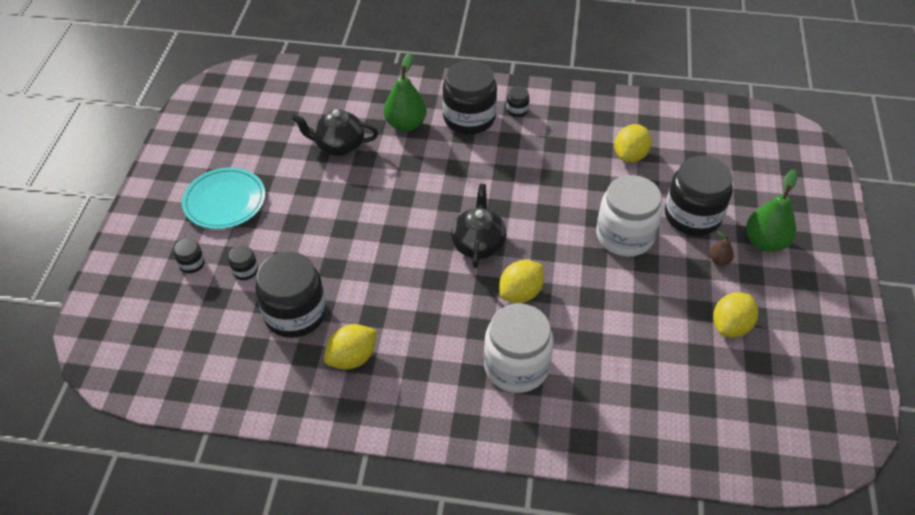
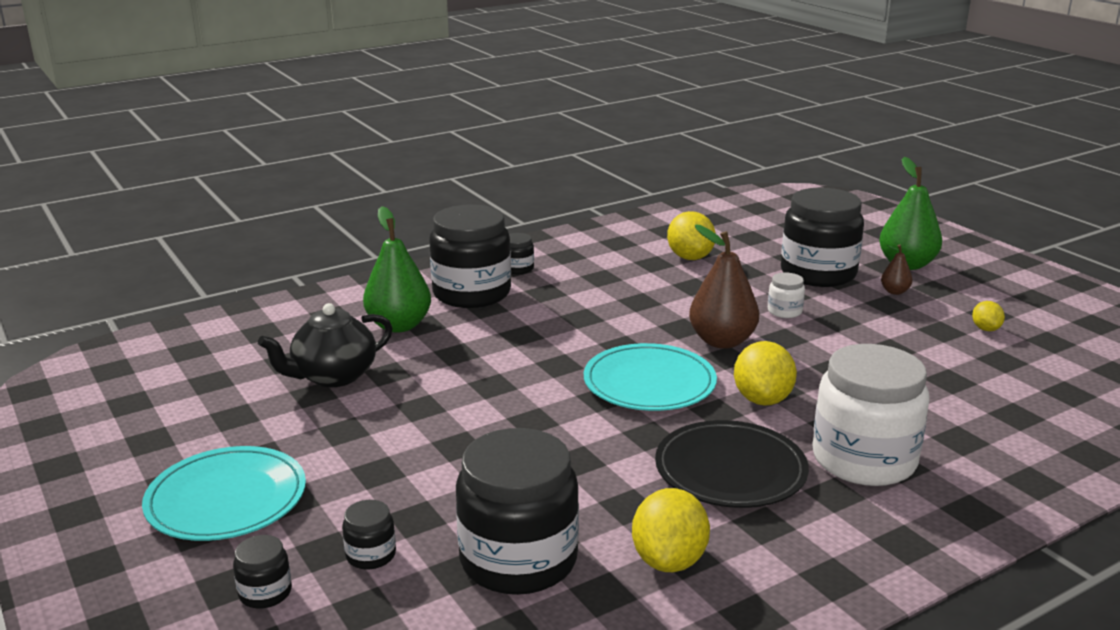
camera: 40 degrees left, 25 degrees down
(443, 327) = (730, 470): none -> black plate
(478, 244) = (649, 383): black teapot -> turquoise plate
(556, 237) = (722, 341): none -> brown pear
(624, 236) = (784, 311): white jar -> white jar, size x0.43
(730, 326) = (985, 329): yellow lemon -> yellow lemon, size x0.54

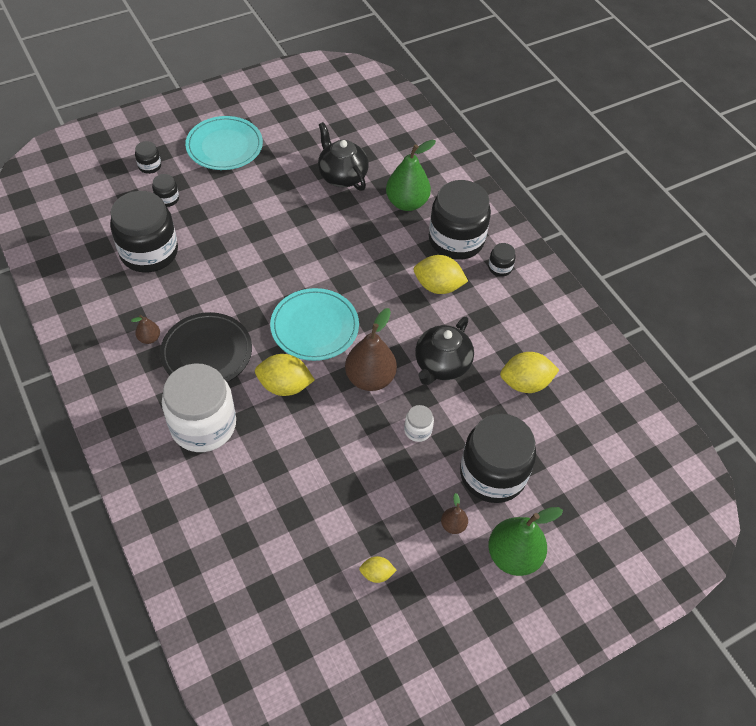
camera: 90 degrees right, 30 degrees up
(669, 560) = (133, 311): yellow lemon -> yellow lemon (438, 286)
(683, 300) = (441, 365): none -> black teapot
(723, 532) = (149, 338): none -> brown pear

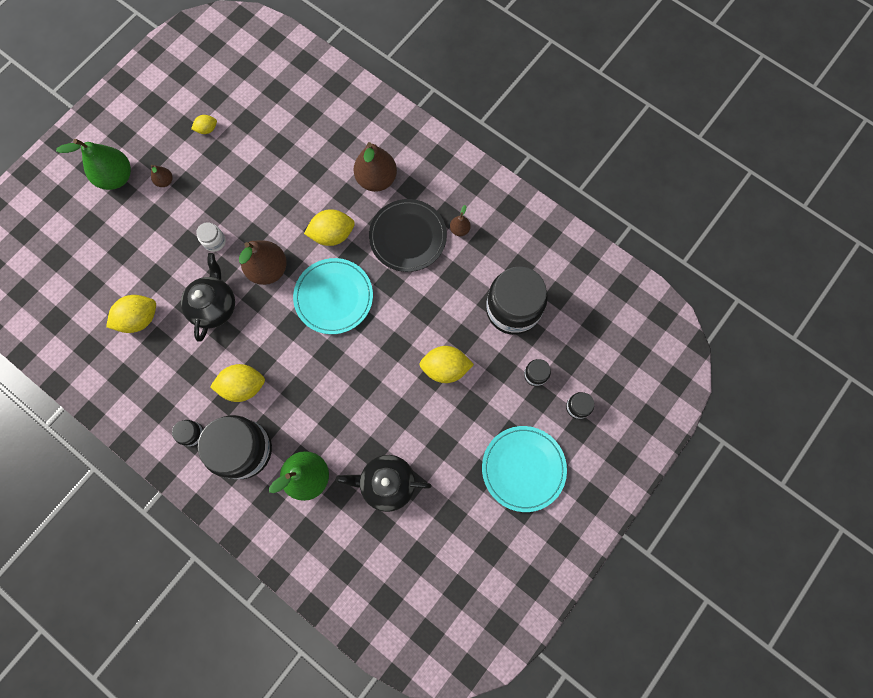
camera: 160 degrees right, 20 degrees up
(203, 425) = (376, 179): white jar -> brown pear
(243, 232) = (445, 368): none -> yellow lemon
(342, 176) = (387, 483): black teapot -> black teapot turned 150 degrees clockwise
(492, 474) = (146, 230): black jar -> none

